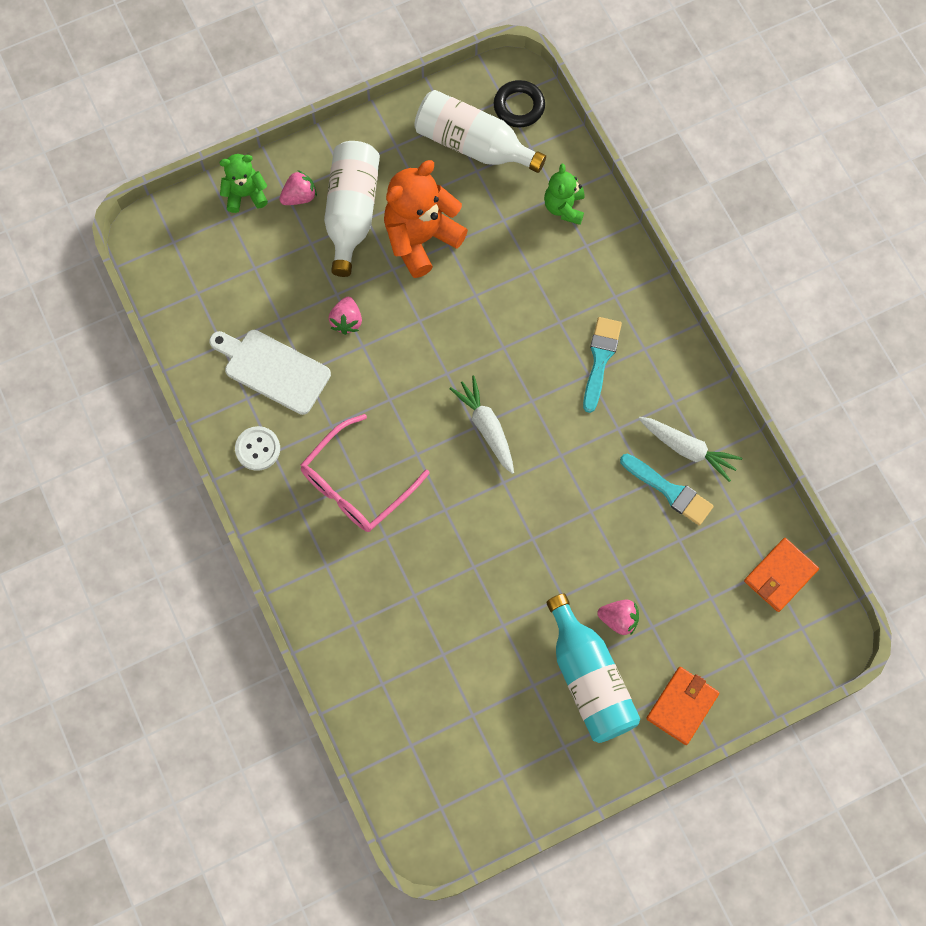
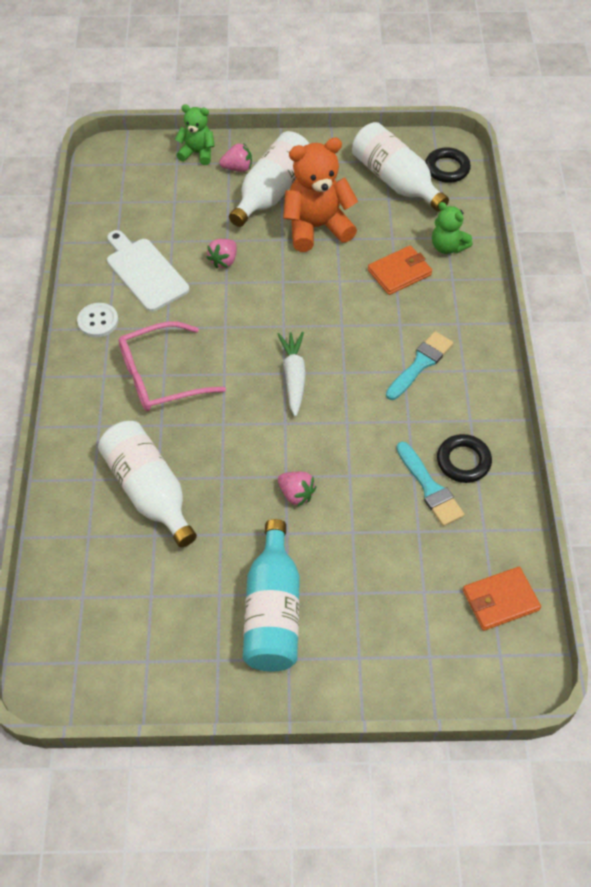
camera: 25 degrees right, 15 degrees down
(413, 612) = (149, 491): none -> white bottle
(564, 207) = (447, 247): green teddy bear -> green teddy bear turned 75 degrees counterclockwise
(618, 619) = (327, 573): pink strawberry -> pink strawberry (296, 494)
(682, 706) = (348, 673): orange wallet -> orange wallet (399, 272)
(687, 449) = (463, 461): white carrot -> black ring

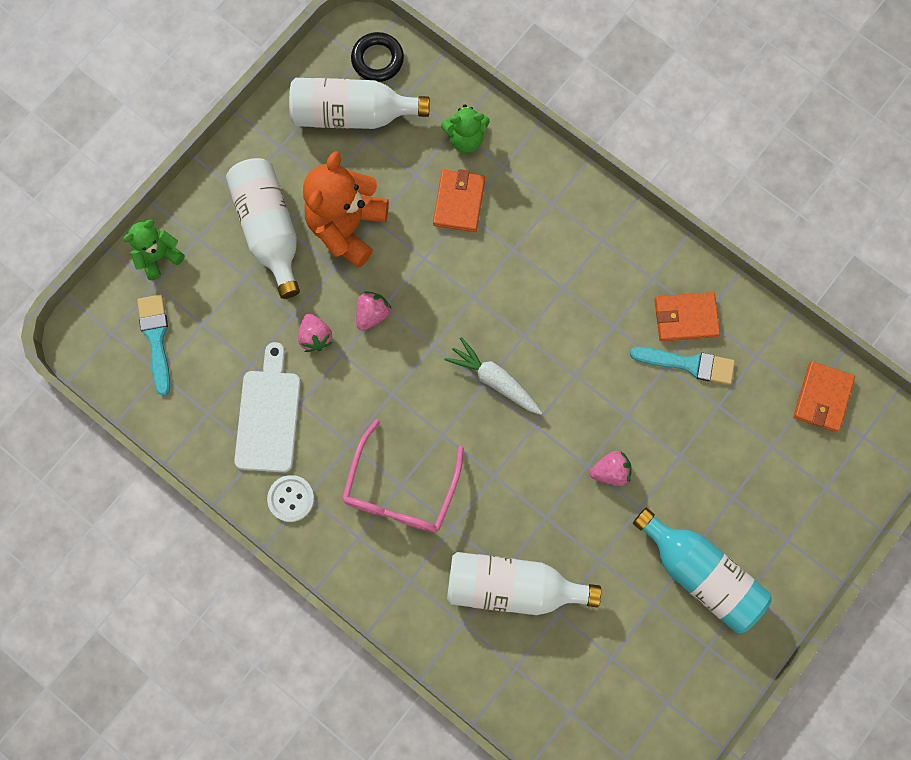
camera: 50 degrees left, 20 degrees up
(145, 272) = (268, 415): white cutting board -> white cutting board turned 90 degrees clockwise
(238, 168) = (212, 236): pink strawberry -> pink strawberry (372, 314)
(420, 364) = (567, 268): turquoise brush -> turquoise brush (156, 339)
(463, 461) = (685, 318): black ring -> orange wallet

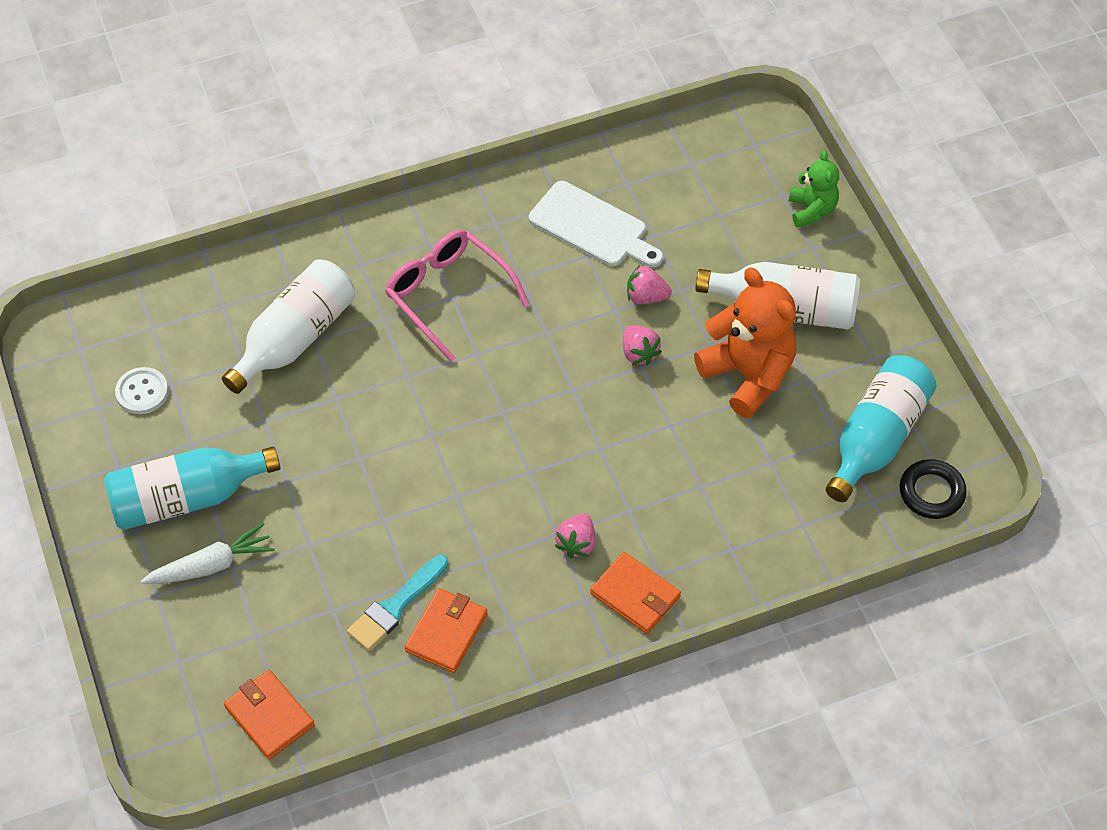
camera: 120 degrees right, 20 degrees down
(156, 339) = (726, 175): turquoise brush -> none
(291, 498) = (501, 210): white button -> white button (142, 392)
(352, 114) = (876, 438): white bottle -> turquoise bottle
(459, 202) = (714, 487): orange wallet -> orange wallet (635, 595)
(465, 138) = (785, 529): green teddy bear -> none
(494, 380) = (500, 423): white carrot -> white carrot (211, 565)
(610, 471) = (339, 475): pink strawberry -> pink strawberry (576, 543)

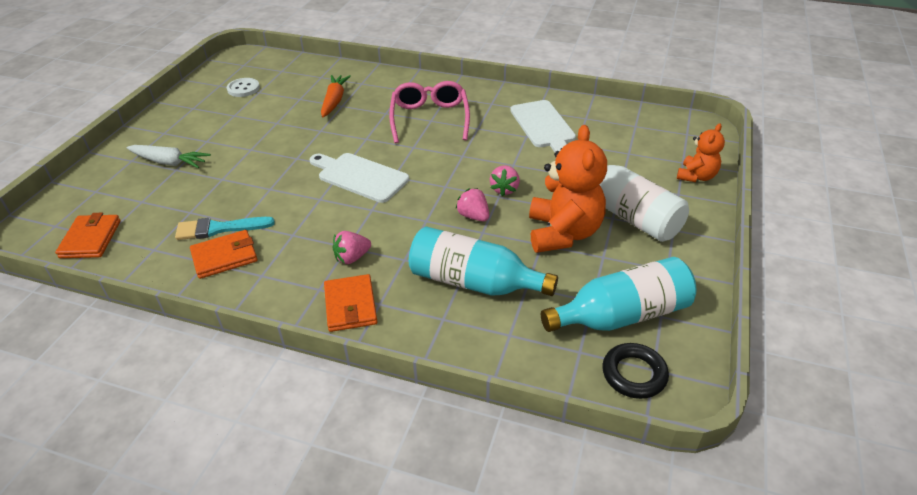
camera: 40 degrees right, 15 degrees down
(187, 498) = (200, 132): turquoise bottle -> turquoise bottle (474, 282)
(295, 338) = (334, 101): white bottle -> orange carrot
(466, 436) = (360, 177): none -> white cutting board
(646, 297) = (540, 167): pink strawberry -> pink strawberry (473, 216)
(811, 210) = (696, 176): green teddy bear -> orange teddy bear

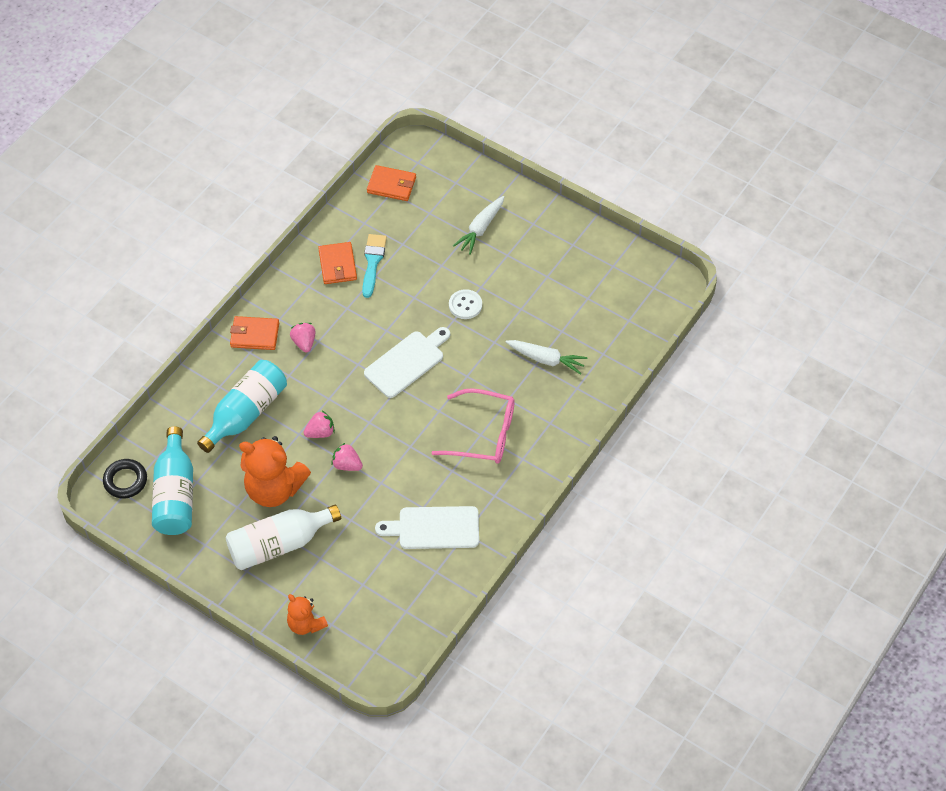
camera: 105 degrees right, 15 degrees up
(243, 88) = (598, 285): white button -> white button (465, 305)
(334, 101) = (546, 359): orange carrot -> white carrot

